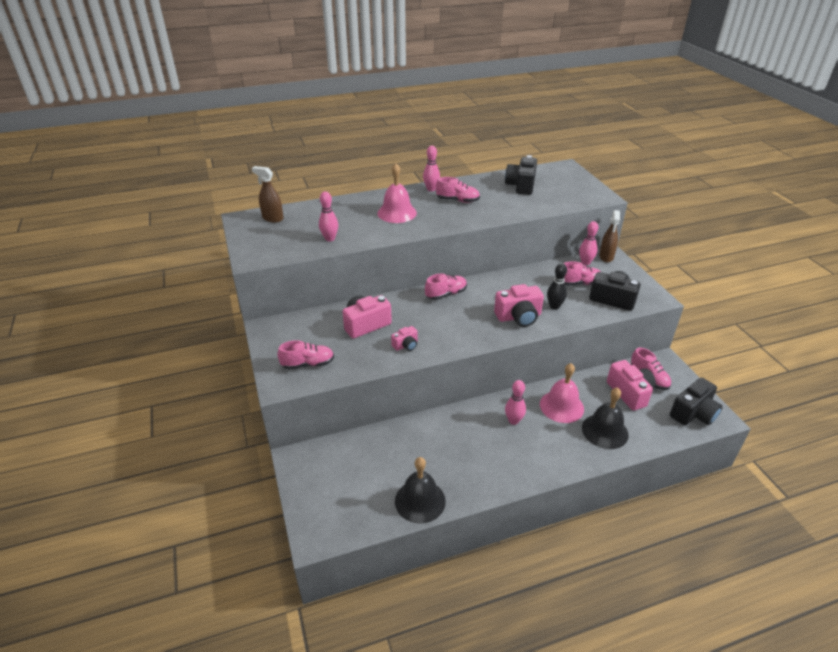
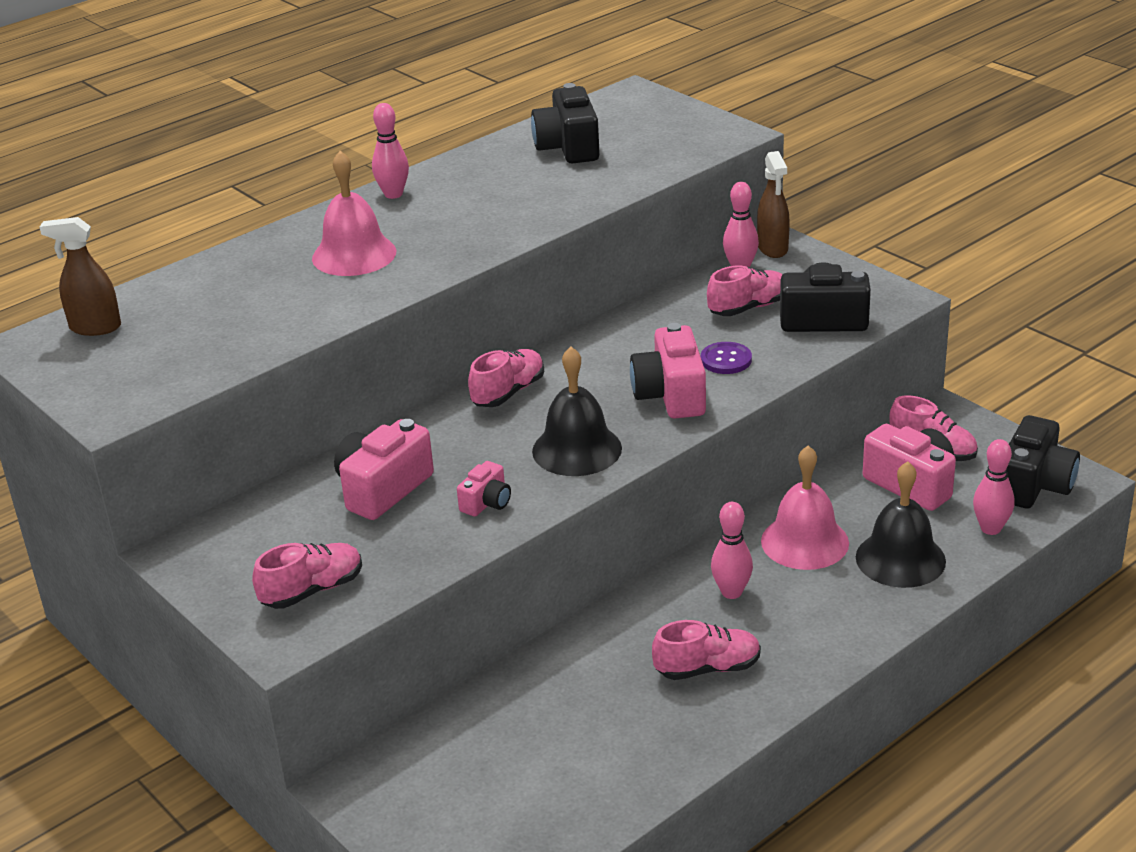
camera: 20 degrees left, 5 degrees down
(330, 239) = (249, 335): pink bowling pin -> pink bowling pin (990, 528)
(420, 501) = (635, 776): black bell -> black bell (577, 449)
(457, 200) = (461, 203): pink shoe -> pink shoe (707, 668)
(518, 317) = (671, 395): pink camera -> pink camera turned 120 degrees clockwise
(554, 306) = (726, 360): black bowling pin -> purple button

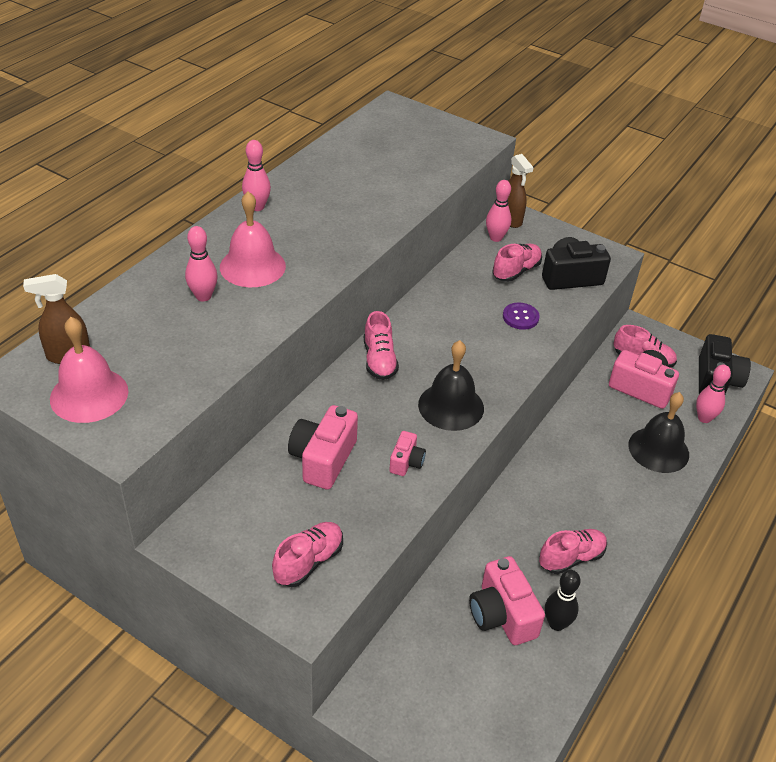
camera: 20 degrees left, 10 degrees up
(508, 392) = (379, 360): pink shoe -> pink shoe turned 150 degrees clockwise
(568, 147) = (370, 157): black camera -> none
(650, 738) = (556, 624): none -> black bowling pin
(671, 395) = (496, 351): pink camera -> pink camera (502, 615)
(731, 592) = (561, 491): pink bowling pin -> pink bowling pin (203, 296)
(804, 542) = (592, 443): pink bell -> pink bell (89, 395)

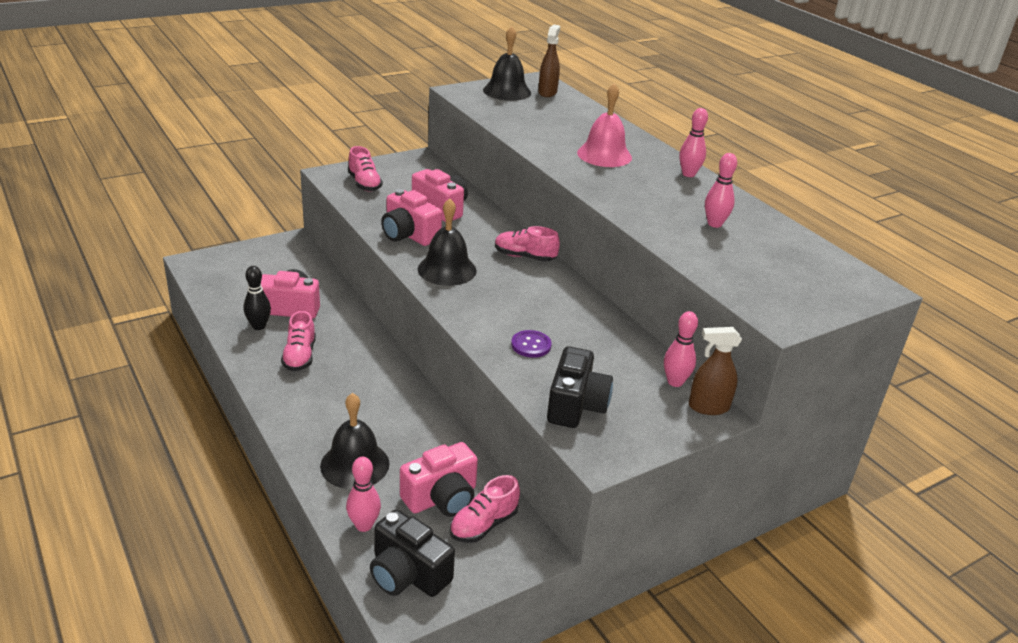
camera: 115 degrees right, 10 degrees down
(89, 395) = (507, 91): pink bell -> black bell
(203, 296) = (579, 134): pink bowling pin -> pink bowling pin (714, 224)
(406, 462) = (409, 235): pink camera -> pink camera, size x1.84
(516, 271) = (606, 372): pink shoe -> none

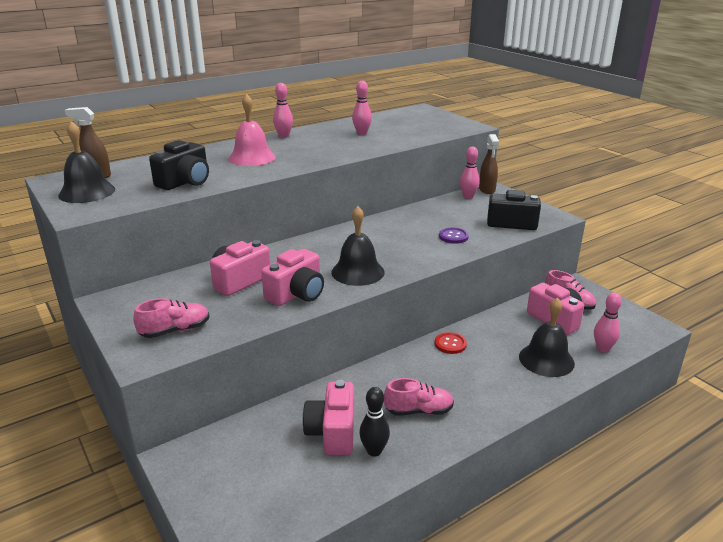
camera: 90 degrees left, 5 degrees down
(404, 393) = (450, 344): none -> red button
(408, 574) = (629, 327): black camera -> black camera (185, 182)
(524, 257) = (326, 240): pink shoe -> none

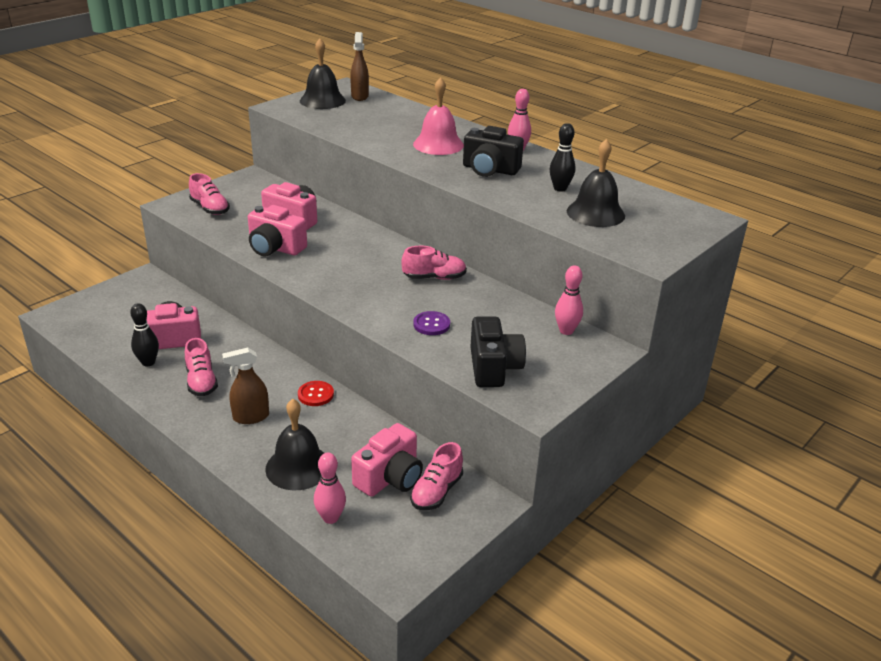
camera: 75 degrees right, 5 degrees up
(185, 182) = (358, 128): black camera -> black camera (490, 170)
(358, 272) = (325, 273): black bell -> black bell (595, 213)
(362, 133) = (560, 188): pink bowling pin -> black bowling pin
(383, 228) = (434, 278): none -> pink shoe
(487, 190) = (602, 346): brown spray bottle -> brown spray bottle (250, 417)

